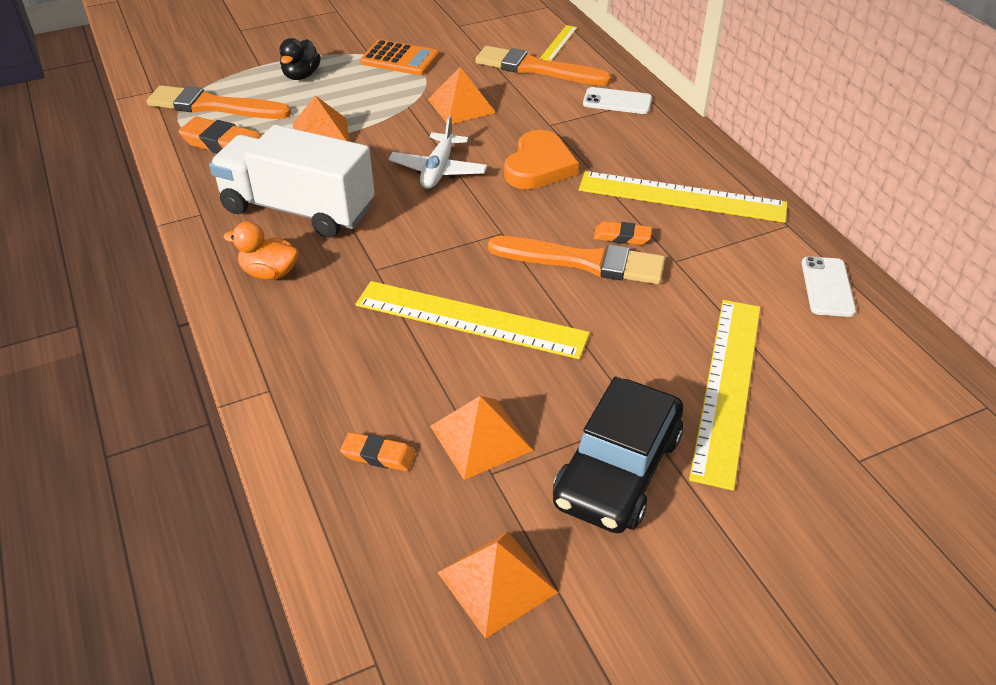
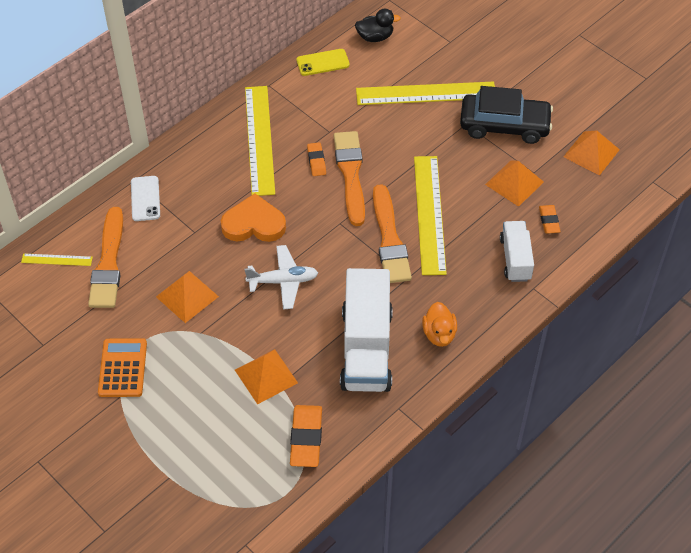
camera: 110 degrees left, 10 degrees up
(213, 106) = (252, 478): orange brush -> orange brush (389, 239)
(301, 75) = (177, 433): black duck -> black duck (375, 37)
(333, 387) = (515, 259): none -> white truck
(827, 287) = (323, 63): white phone -> yellow phone

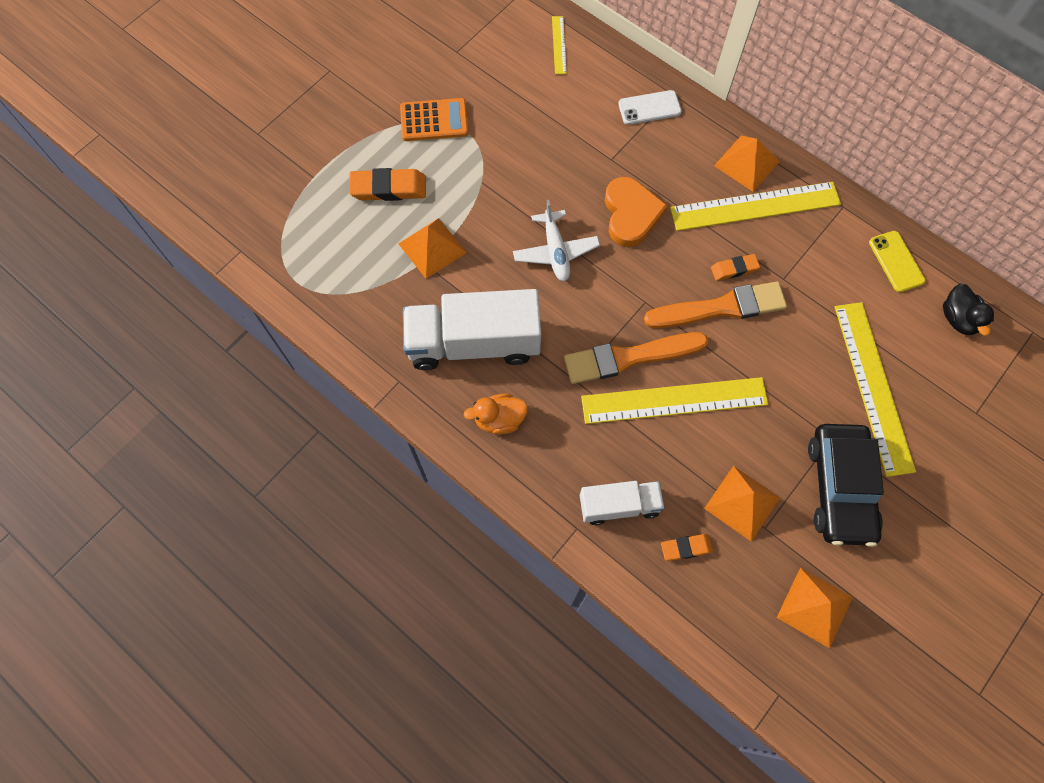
camera: 85 degrees right, 15 degrees up
(108, 263) = (560, 88): orange brush -> none
(187, 296) = (526, 163): orange pyramid -> orange pyramid (747, 163)
(306, 438) = (359, 293): orange eraser -> orange eraser (388, 188)

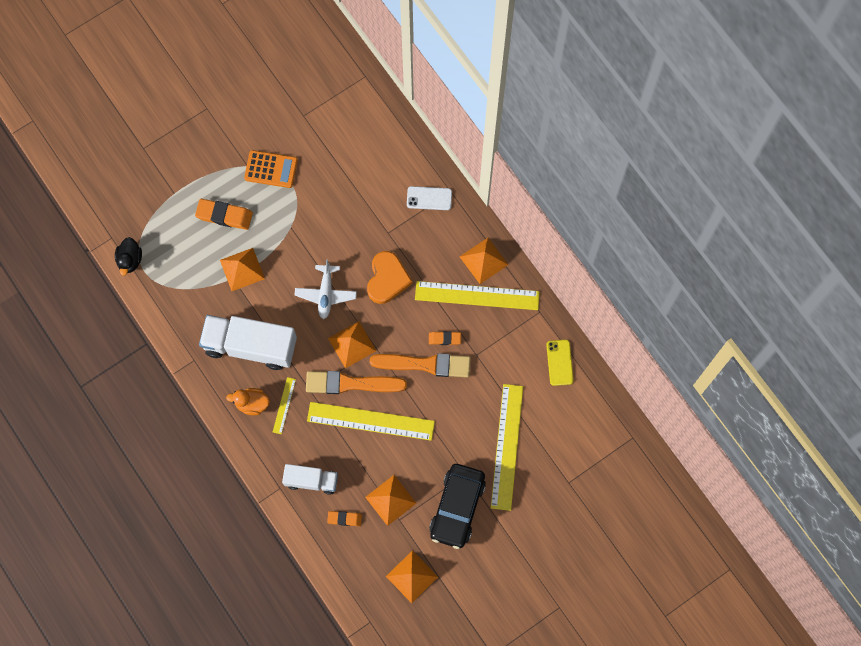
camera: 15 degrees right, 5 degrees up
(559, 45) = (380, 128): yellow ruler -> yellow ruler (284, 405)
(613, 306) = (352, 344): none -> orange pyramid
(958, 319) = (585, 415): black duck -> black duck (130, 260)

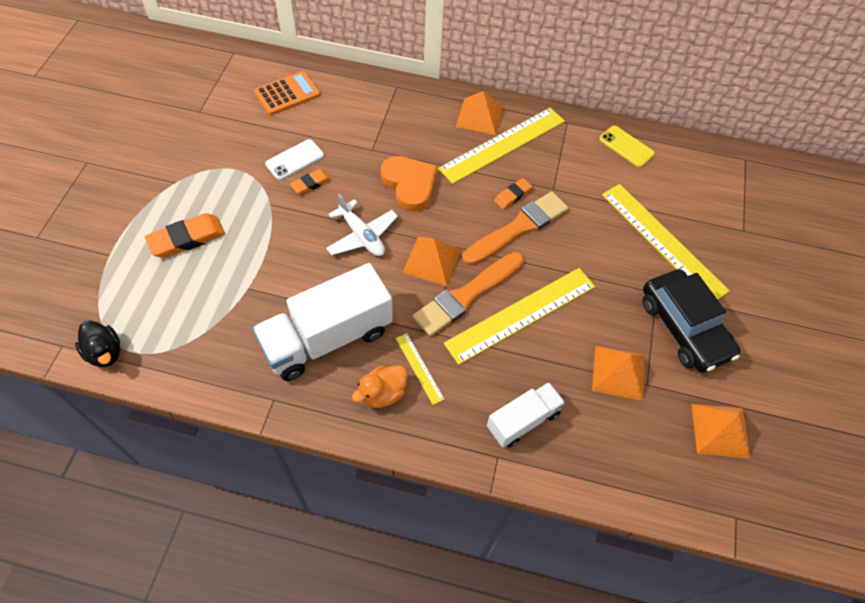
camera: 45 degrees left, 15 degrees down
(242, 269) = (251, 273): orange pyramid -> none
(271, 169) = (204, 170): orange calculator -> orange calculator (287, 94)
(344, 519) = (596, 430): orange eraser -> orange eraser (311, 183)
(429, 198) = (383, 102): white phone -> white phone (295, 160)

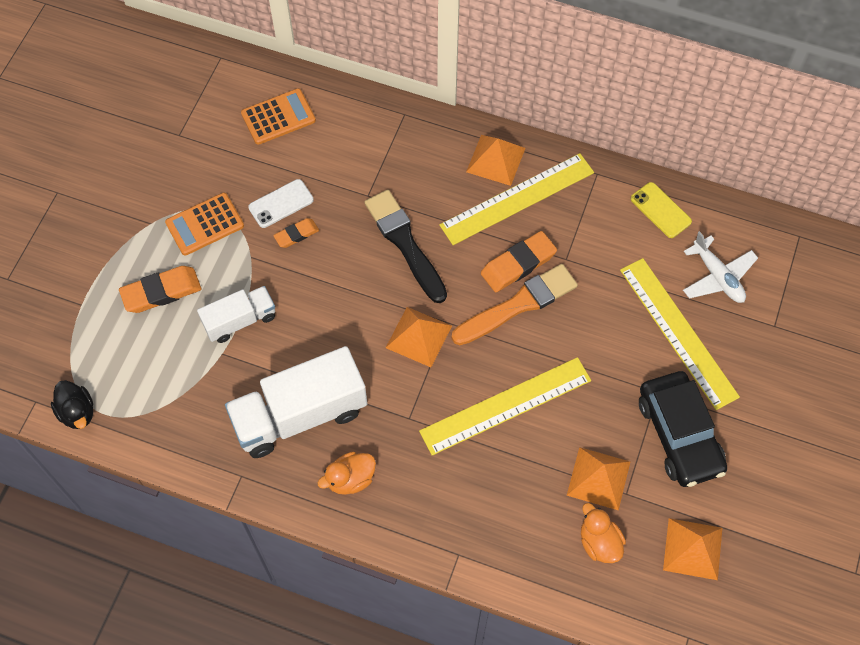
camera: 10 degrees right, 5 degrees up
(226, 180) = (205, 224): none -> orange calculator
(362, 236) = (346, 302): white plane -> white plane (717, 277)
(409, 184) = (405, 243): orange heart -> black brush
(419, 368) = (391, 455): yellow ruler -> none
(466, 295) = (450, 379): orange brush -> none
(512, 195) = (518, 264): orange eraser -> orange eraser, size x1.70
(523, 420) = (489, 520): white truck -> white truck (240, 320)
(631, 432) = (599, 542): none -> orange duck

